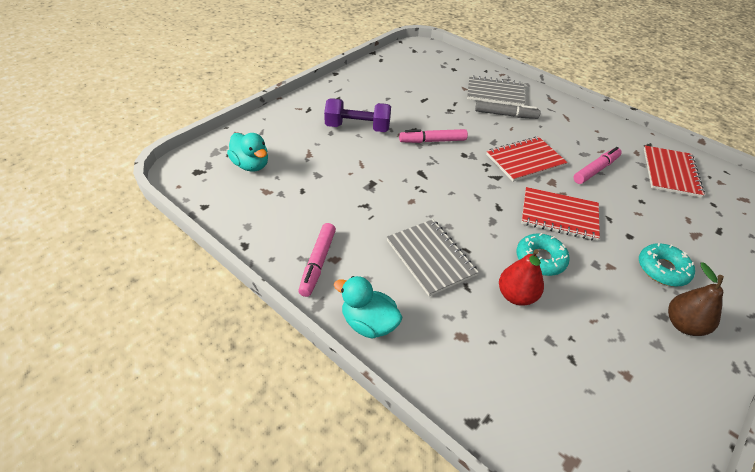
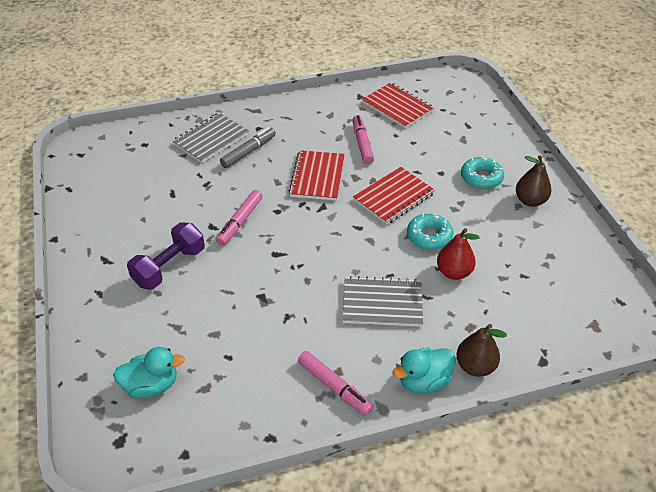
camera: 55 degrees left, 0 degrees up
(417, 359) = (475, 366): none -> brown pear

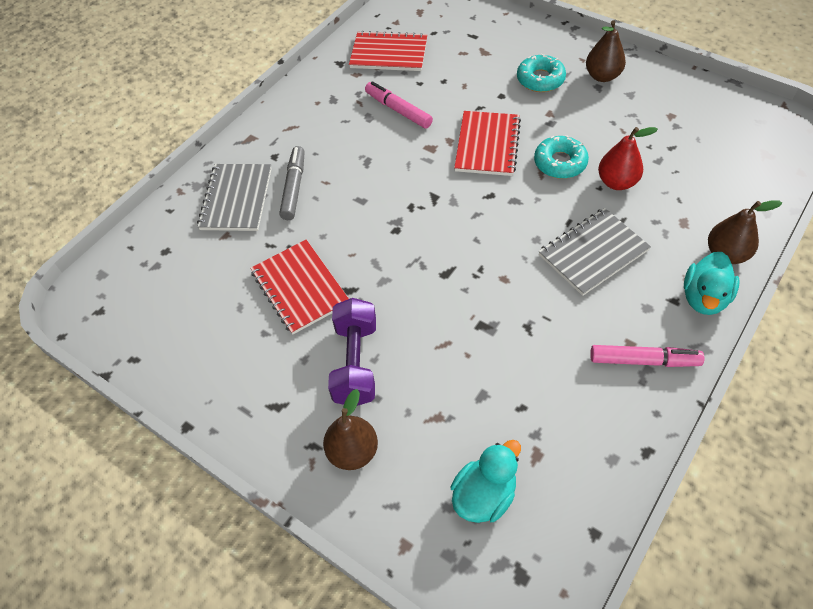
camera: 35 degrees left, 10 degrees up
(114, 310) = (353, 451): none -> brown pear
(240, 222) = (372, 265): pink marker -> none
(317, 177) = (394, 170): red notebook -> red notebook (300, 288)

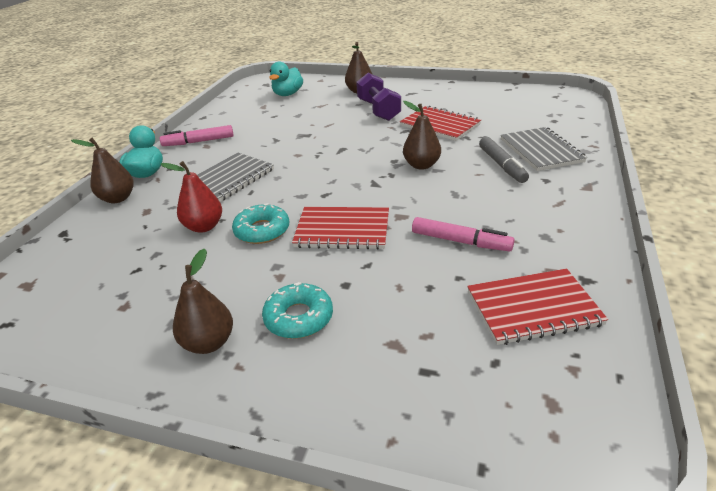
camera: 160 degrees right, 20 degrees down
(372, 212) = (421, 165): none -> brown pear
(487, 145) = (342, 230): red notebook -> red notebook turned 75 degrees counterclockwise

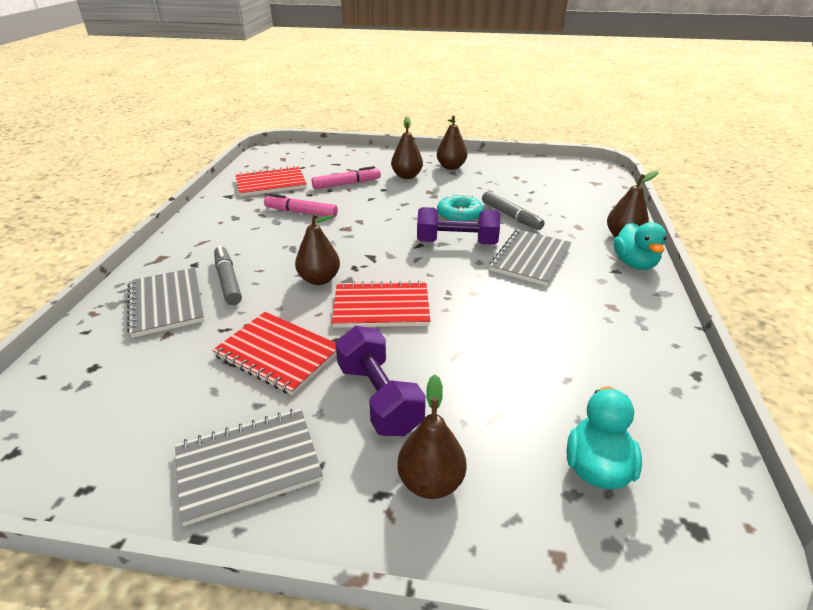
camera: 170 degrees right, 0 degrees up
(198, 142) = (631, 313): pink marker -> pink marker (346, 184)
(204, 227) = (511, 216): red pear -> grey marker
(286, 195) = (456, 243): none -> purple dumbbell
(298, 318) = (407, 176): turquoise donut -> brown pear
(342, 230) = (393, 217): red notebook -> red notebook (381, 307)
(439, 94) = (248, 465): none -> grey notebook

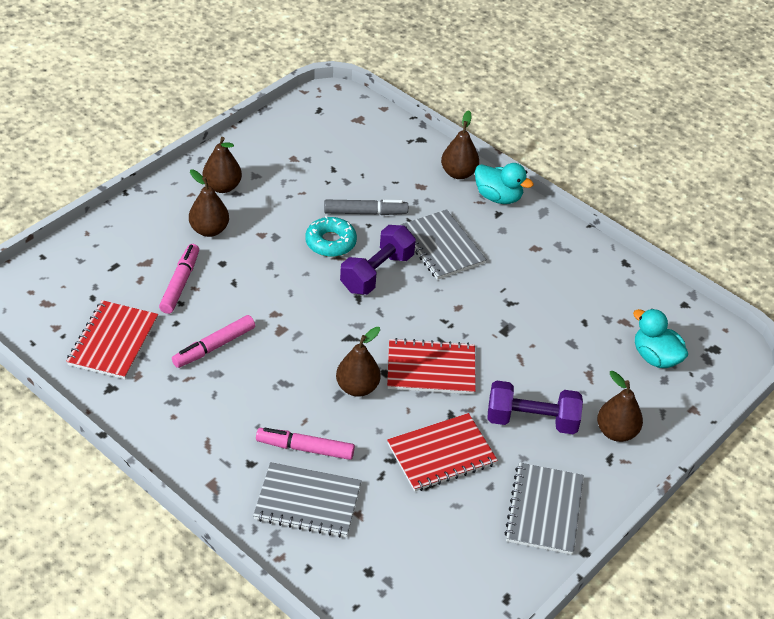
camera: 60 degrees left, 10 degrees up
(228, 281) = (305, 448): grey marker -> pink marker
(381, 307) = (431, 369): red notebook -> red notebook turned 60 degrees clockwise

